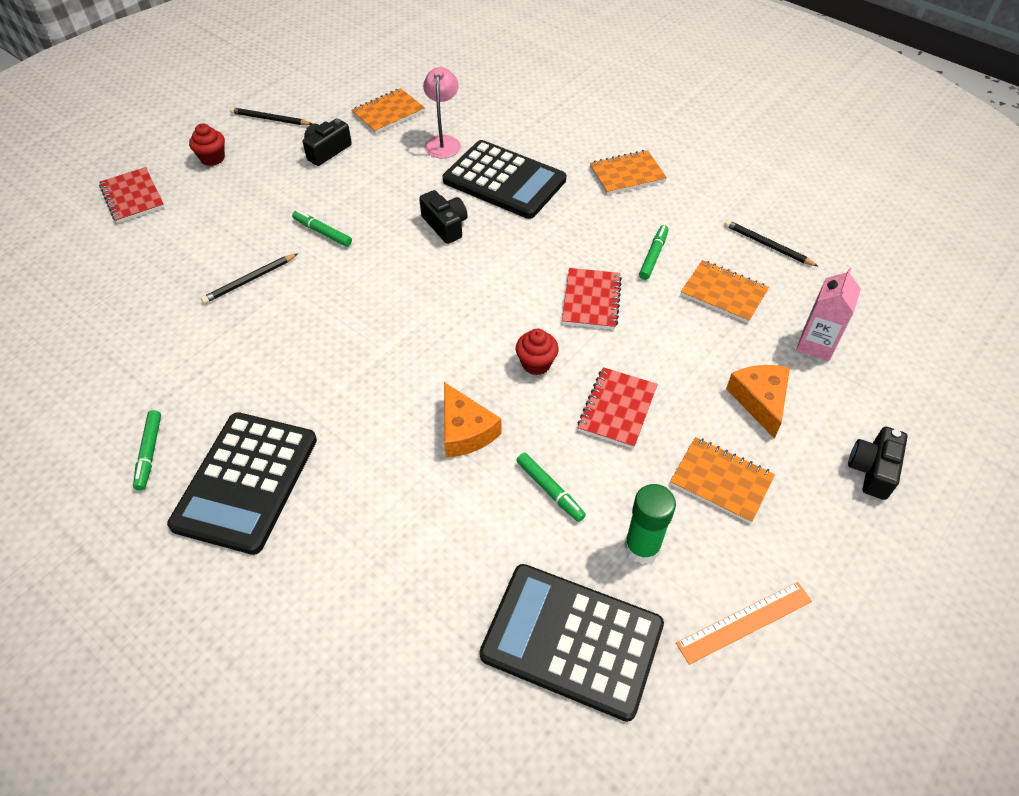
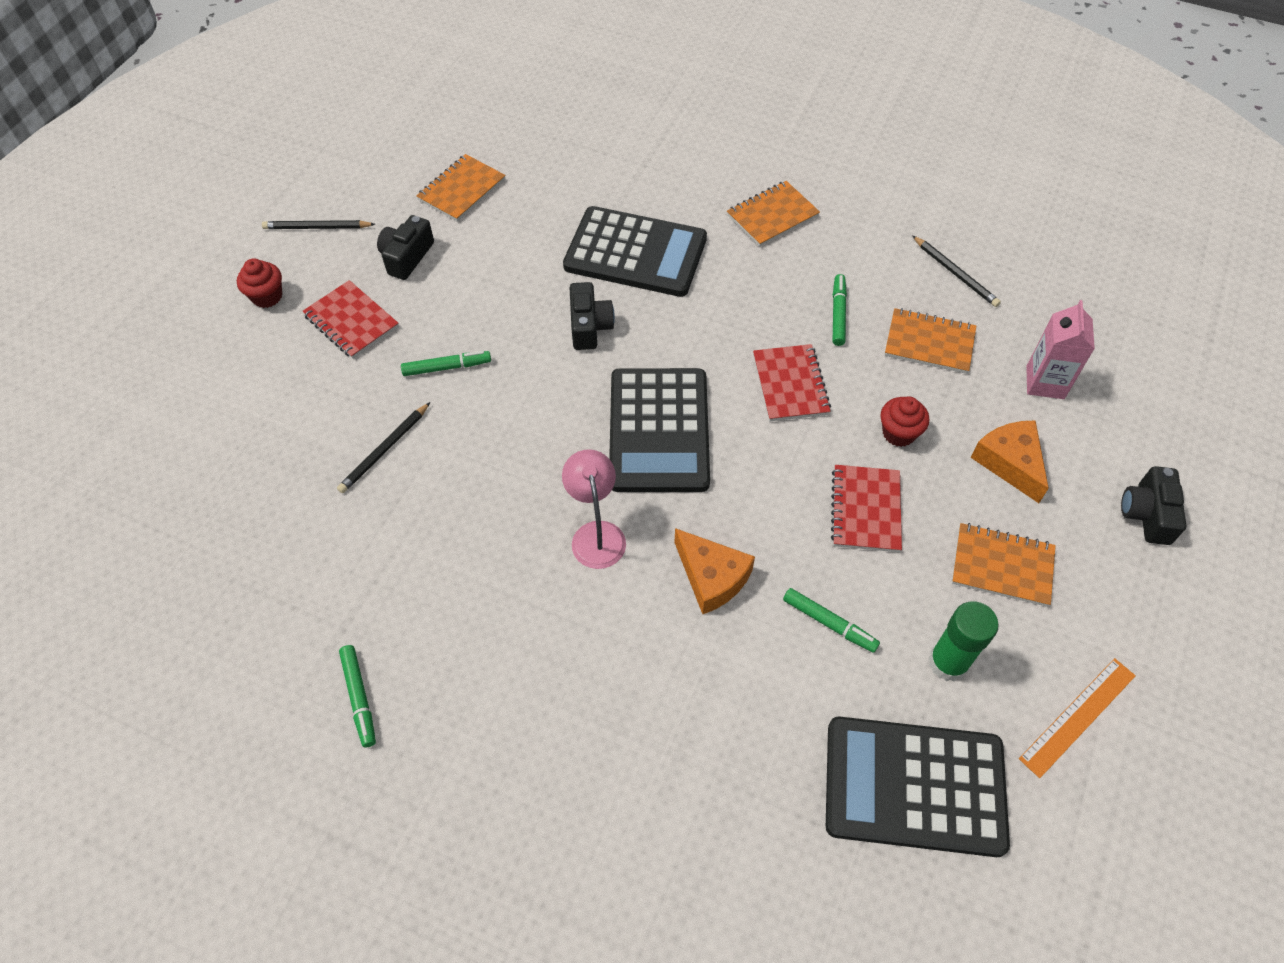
camera: 15 degrees left, 5 degrees up
(132, 197) = (187, 371): red notebook -> red notebook (351, 321)
(246, 482) = (489, 703): black calculator -> black calculator (658, 430)
(322, 232) = (447, 367): green marker -> green marker turned 150 degrees clockwise
(443, 142) = (544, 216): pink lamp -> pink lamp (596, 534)
(445, 225) = (589, 326): black camera -> black camera turned 45 degrees clockwise
(536, 364) = (758, 477): red cupcake -> red cupcake (899, 433)
(767, 245) = (955, 273): black pencil -> black pencil turned 150 degrees counterclockwise

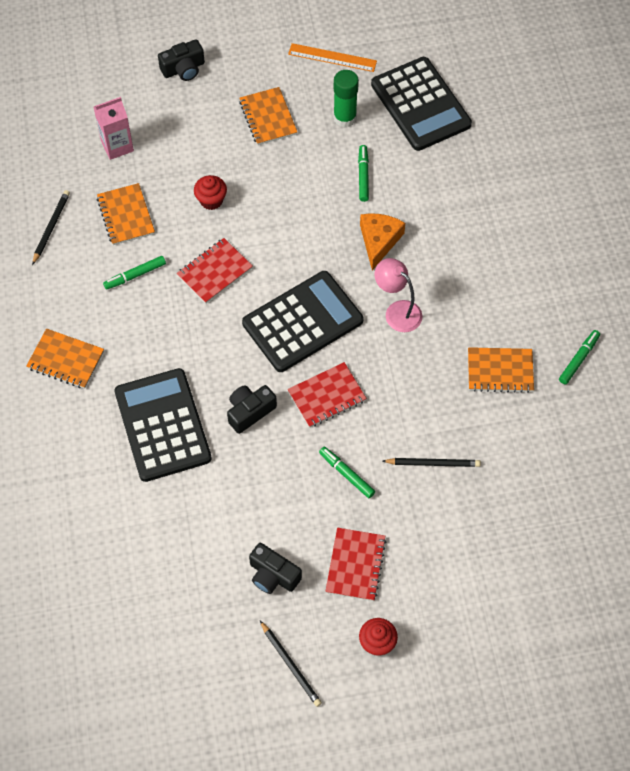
camera: 125 degrees left, 5 degrees up
(407, 257) = (273, 575): black camera -> black camera turned 45 degrees clockwise
(462, 190) = (180, 588): orange notebook -> orange notebook (500, 371)
(596, 534) = (397, 311): pink lamp -> pink lamp turned 90 degrees clockwise
(865, 510) = (279, 192): red notebook -> red notebook (327, 396)
(1010, 463) = (193, 140): orange cheese -> none

